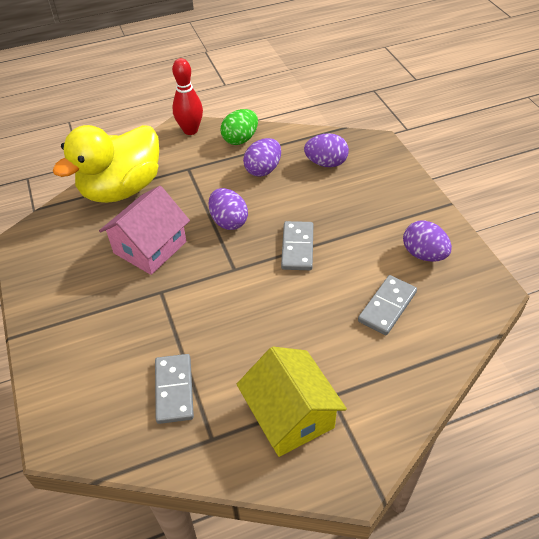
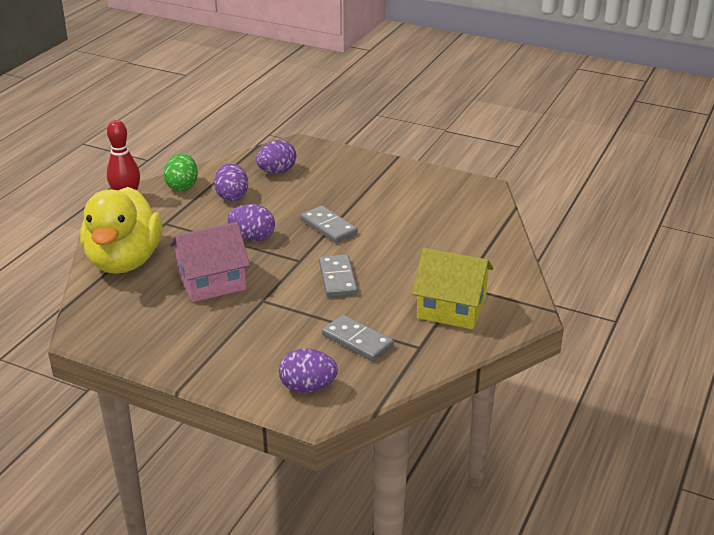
camera: 45 degrees left, 15 degrees down
(150, 247) = (211, 282): pink house -> pink house turned 75 degrees clockwise
(387, 306) = (433, 227): grey domino -> grey domino (337, 278)
(423, 254) = (418, 190): purple egg -> purple egg (308, 387)

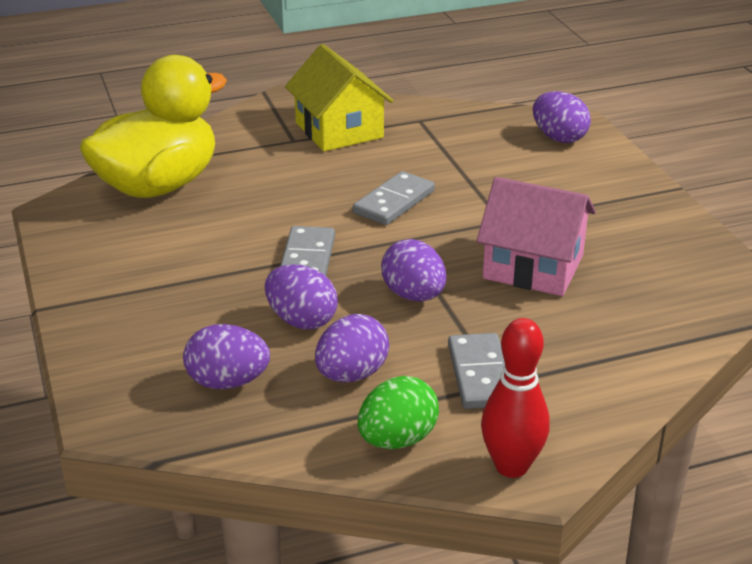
camera: 135 degrees left, 0 degrees up
(124, 261) = (615, 350): yellow duck -> yellow duck (158, 185)
(285, 203) = (301, 320): none -> purple egg
(357, 341) = (464, 147): grey domino -> grey domino (480, 375)

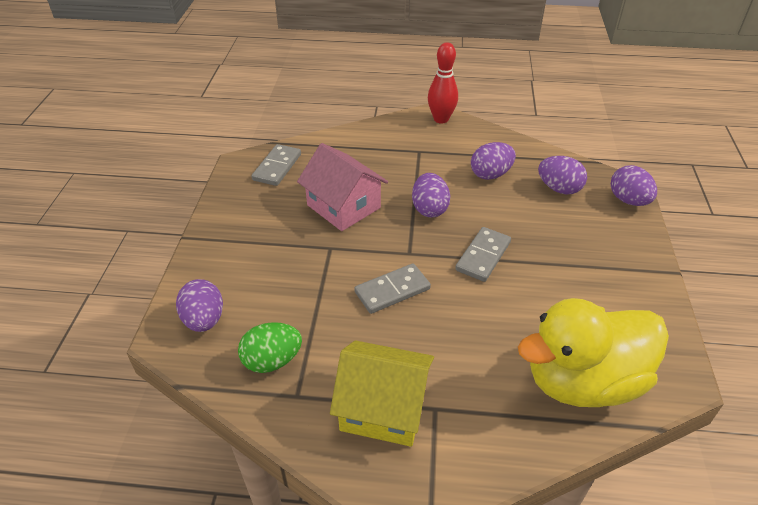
camera: 155 degrees left, 10 degrees up
(301, 320) = (505, 212): purple egg -> purple egg (628, 200)
(339, 130) = (383, 408): yellow house -> yellow house turned 75 degrees counterclockwise
(397, 439) = (484, 141): green egg -> green egg (272, 361)
(480, 375) = (425, 156): grey domino -> grey domino (277, 167)

